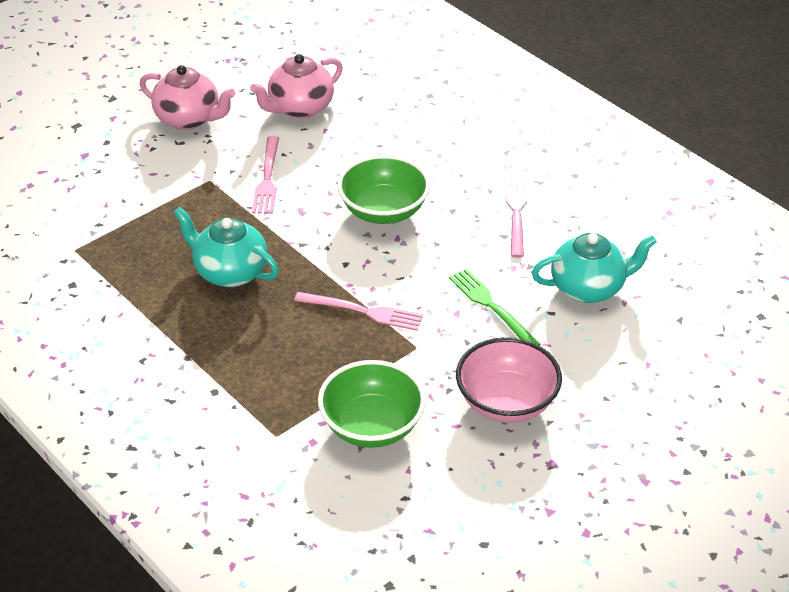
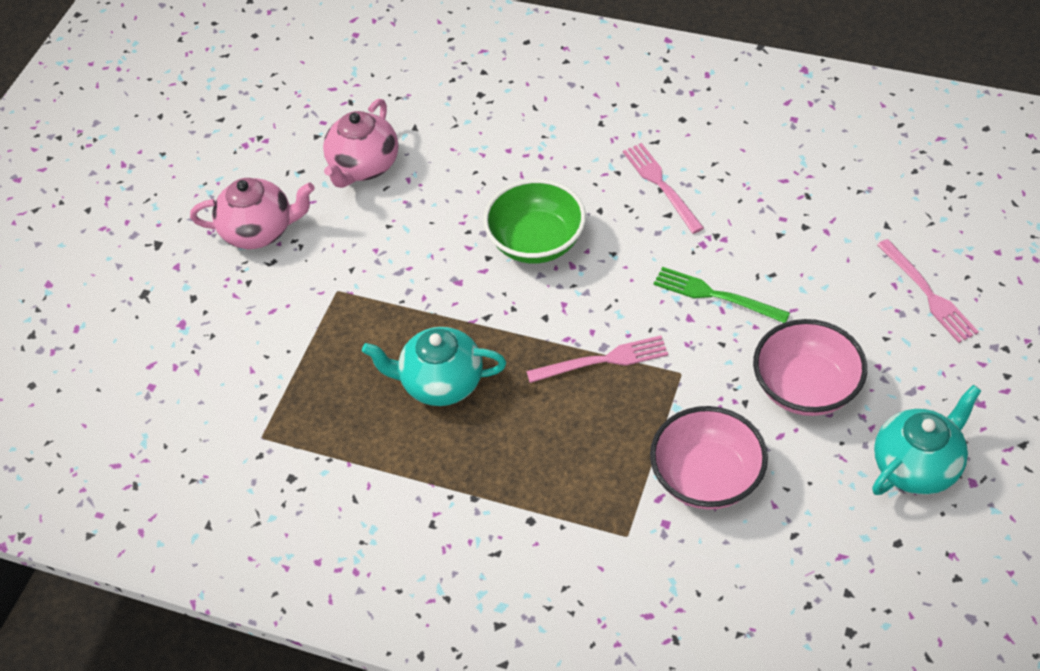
camera: 25 degrees left, 10 degrees up
(267, 178) = (394, 260): pink fork -> pink fork (927, 293)
(372, 426) = (706, 477): green bowl -> pink bowl
(589, 288) = (786, 232): turquoise teapot -> turquoise teapot (917, 466)

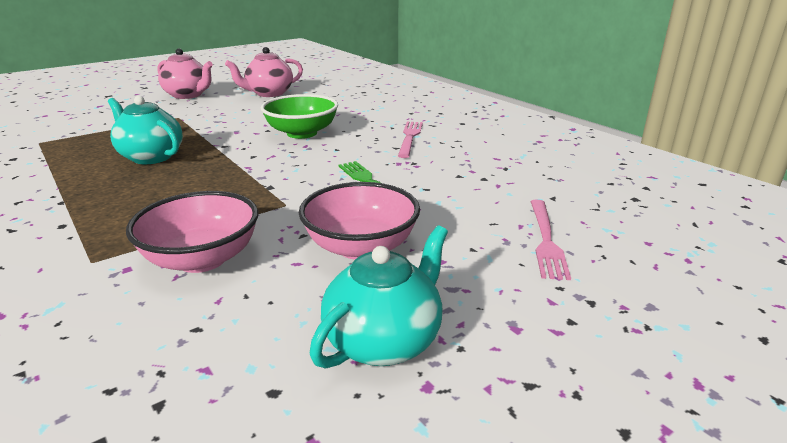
camera: 30 degrees right, 25 degrees down
(602, 361) = (249, 181): pink fork -> none
(917, 466) = (384, 341): turquoise teapot -> turquoise teapot turned 45 degrees counterclockwise

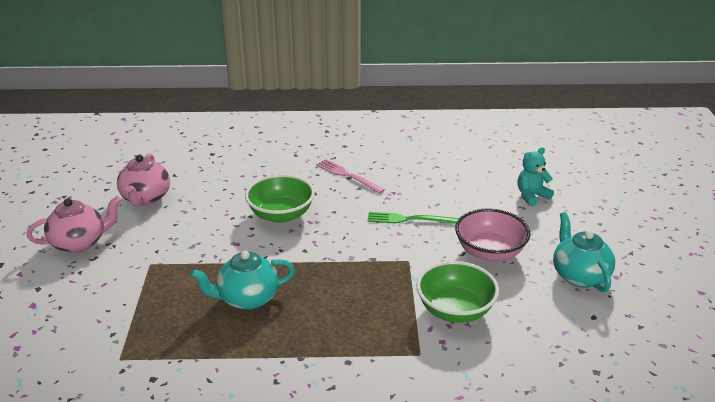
camera: 55 degrees left, 5 degrees up
(202, 259) = (455, 310): pink bowl -> green bowl
(546, 240) = (531, 196): pink fork -> turquoise teddy bear

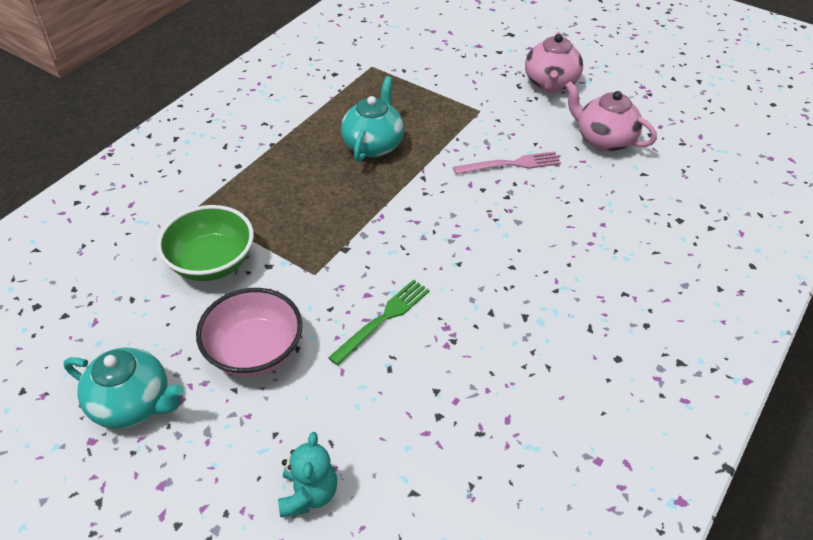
camera: 125 degrees right, 15 degrees up
(281, 215) = (488, 219): green bowl -> none
(347, 176) = (529, 317): pink fork -> pink fork (510, 164)

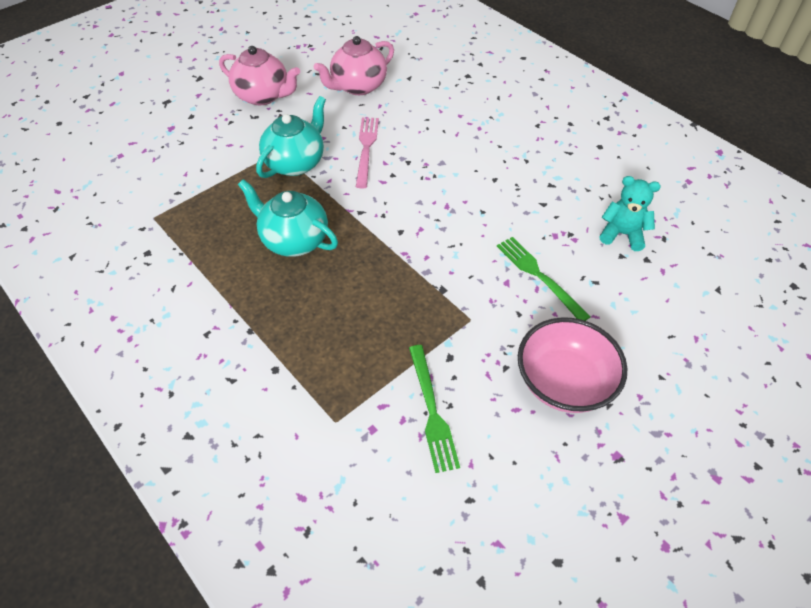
camera: 75 degrees left, 5 degrees up
(133, 404) = (621, 501): turquoise teapot -> turquoise teapot (296, 163)
(212, 262) = (431, 410): green bowl -> green fork
(308, 494) = (722, 359): turquoise teddy bear -> turquoise teddy bear (622, 234)

